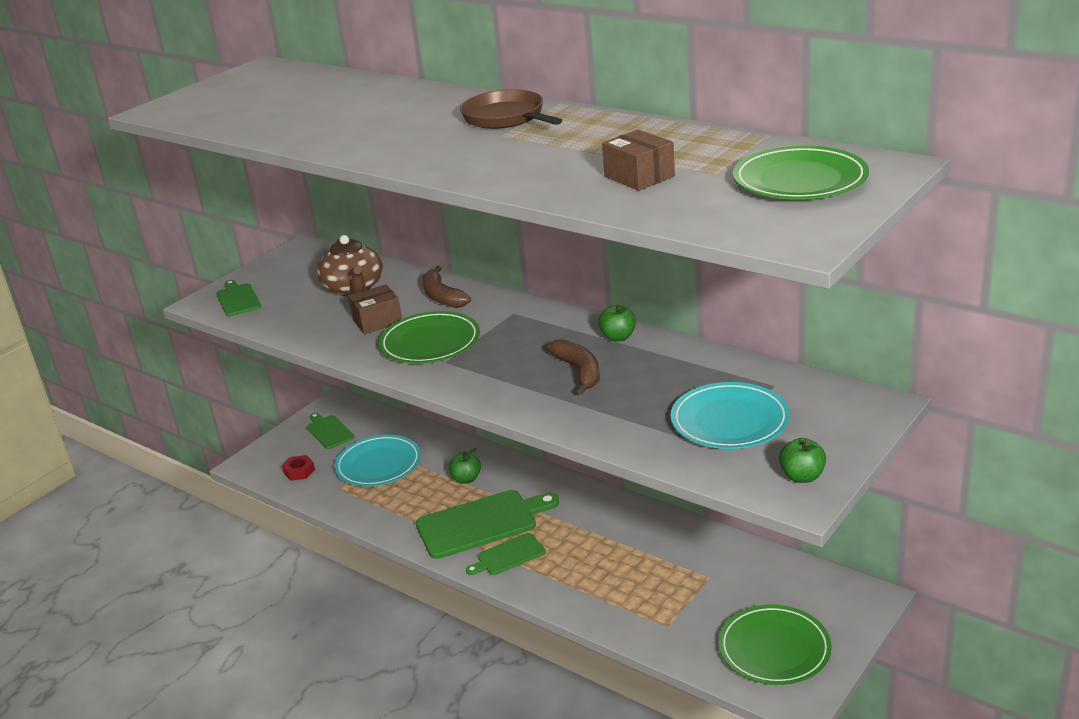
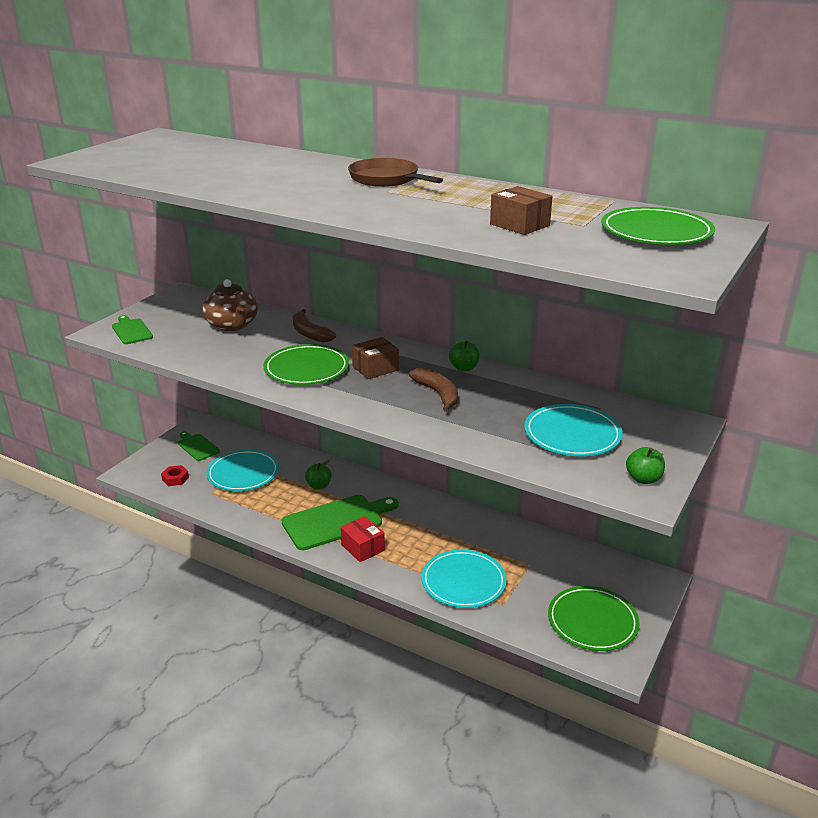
camera: 10 degrees left, 0 degrees up
(377, 321) = (257, 351): brown box -> brown box (375, 368)
(508, 556) = (362, 547): green cutting board -> red box
(623, 598) = (463, 582): none -> turquoise plate

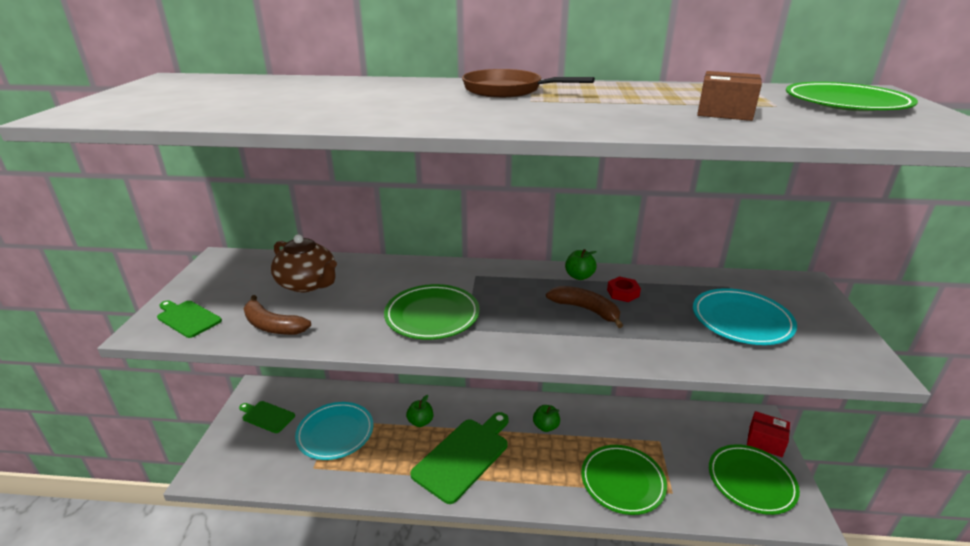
camera: 25 degrees left, 0 degrees up
(175, 479) = (263, 463): red nut -> red nut (623, 293)
(309, 333) = (399, 274): brown banana -> brown banana (272, 326)
(362, 547) = (508, 478): red box -> red box (765, 441)
(375, 368) = (500, 297): brown box -> none
(463, 582) = (622, 481): turquoise plate -> green plate
(643, 479) = (848, 349): green apple -> green apple (546, 426)

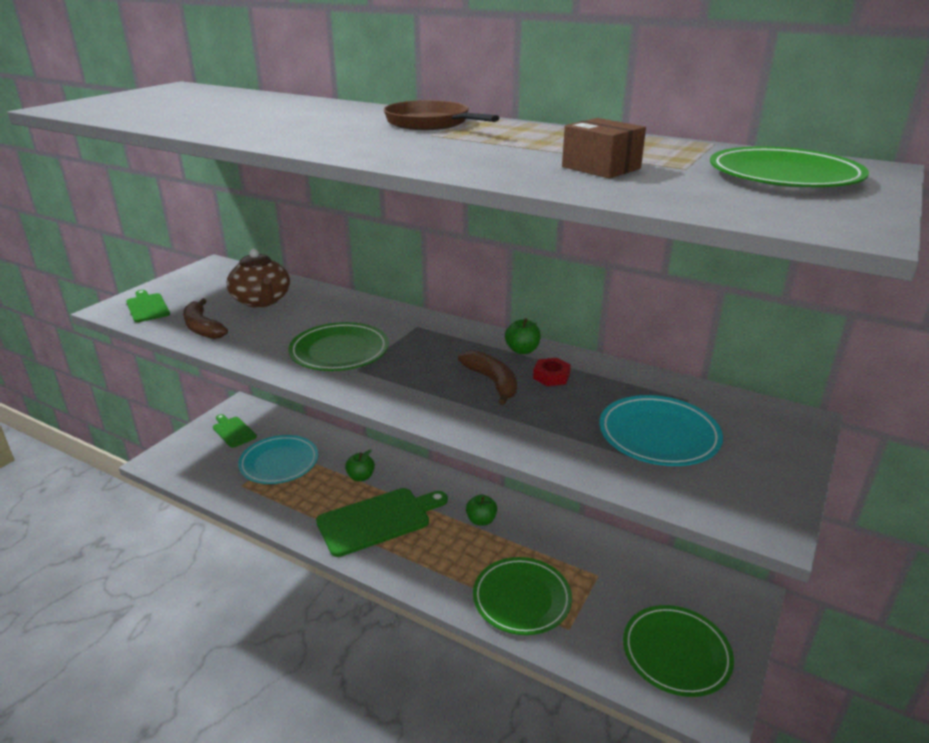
camera: 25 degrees right, 0 degrees up
(765, 441) = (733, 620): red box -> none

